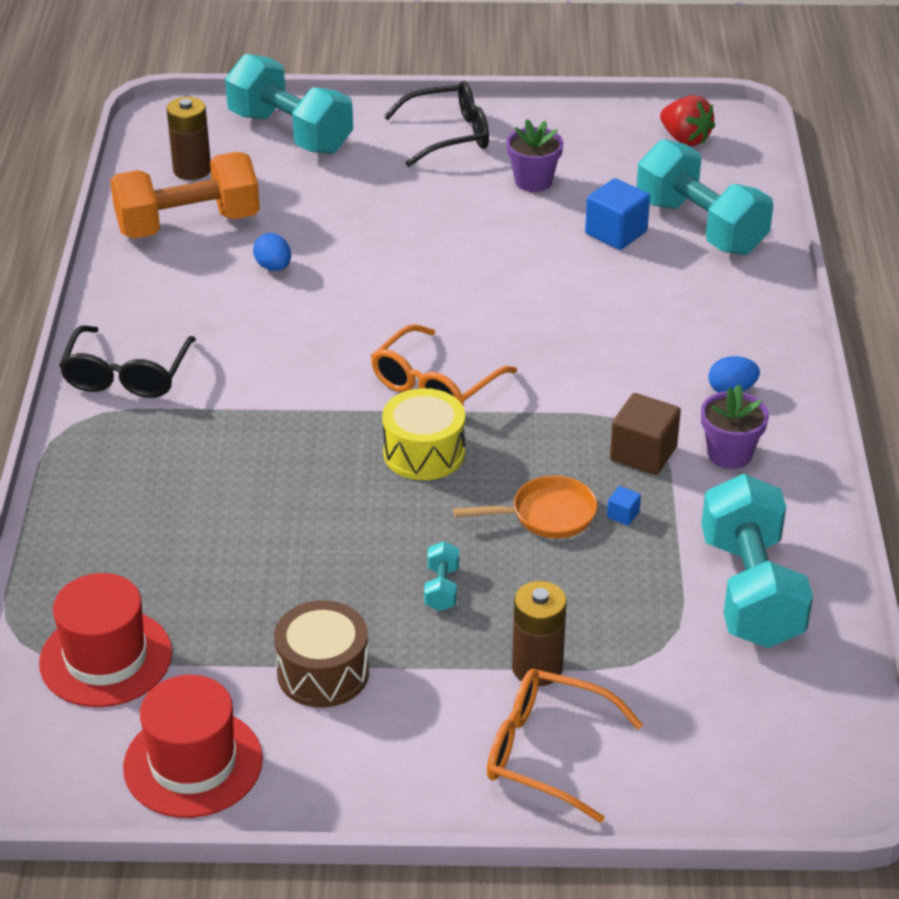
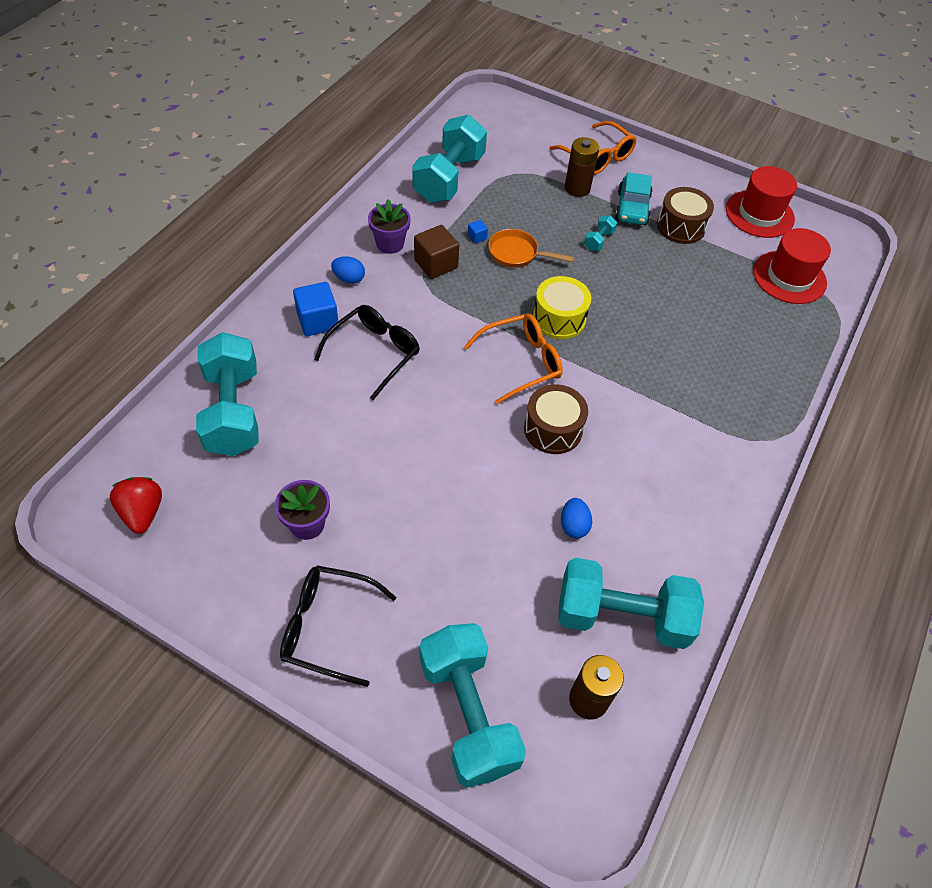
camera: 155 degrees left, 15 degrees up
(127, 375) = (725, 465): black glasses -> black glasses (374, 353)
(188, 224) = (622, 616): orange dumbbell -> turquoise dumbbell
(349, 335) = (553, 429): none -> brown drum
(422, 671) = (632, 208): none -> turquoise car
(616, 233) = (297, 435): blue cube -> blue cube (318, 321)

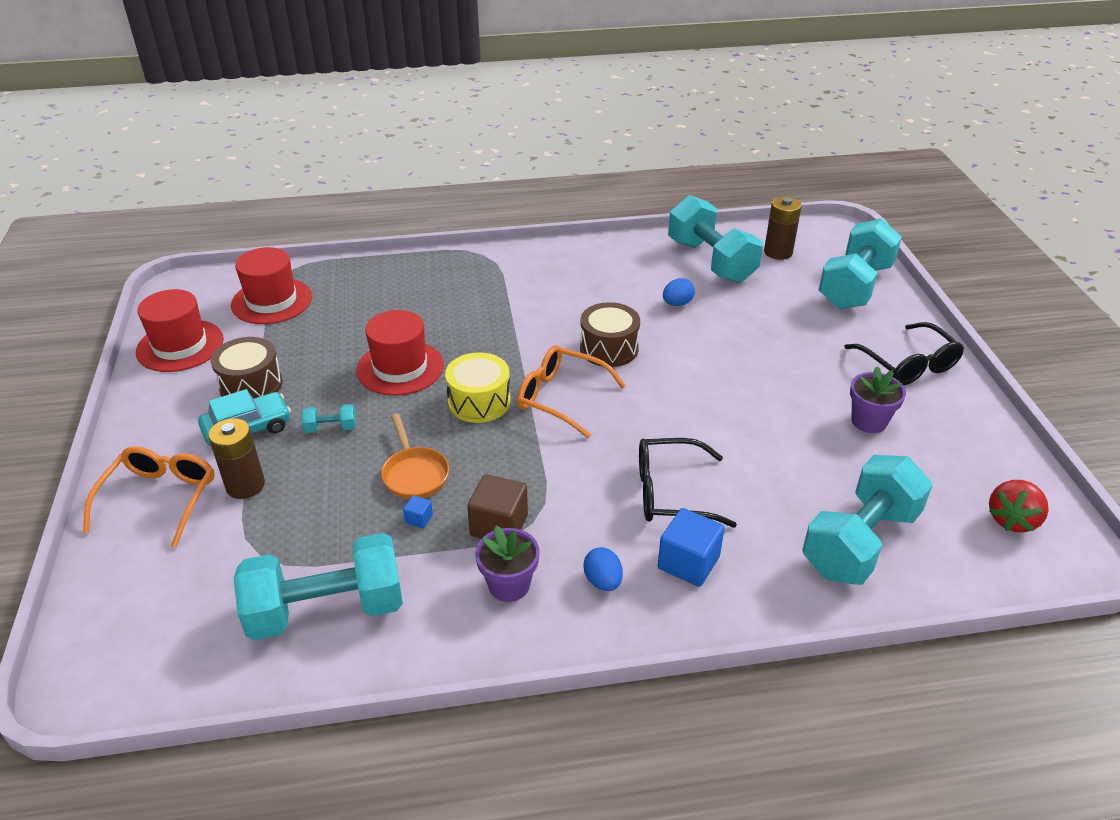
camera: 125 degrees left, 15 degrees down
(637, 301) = (400, 368): none -> red hat

